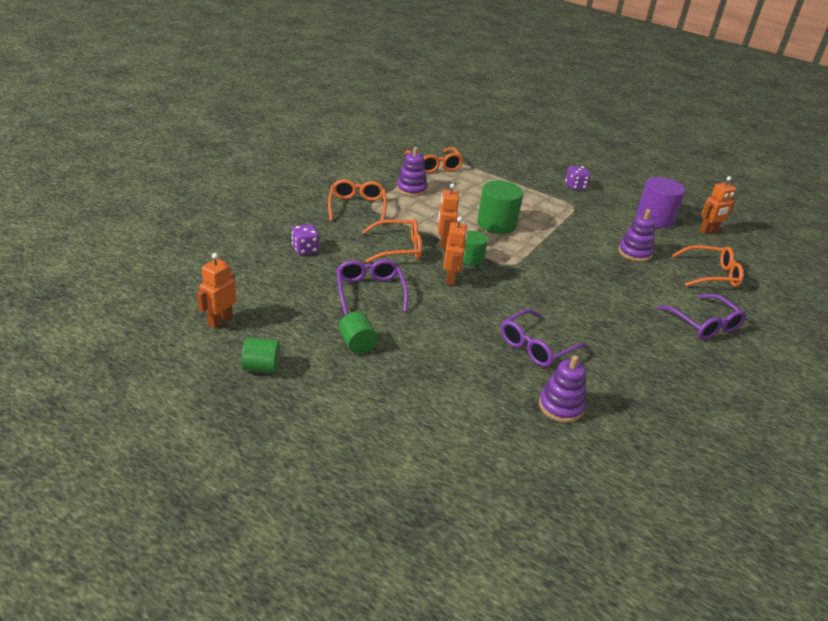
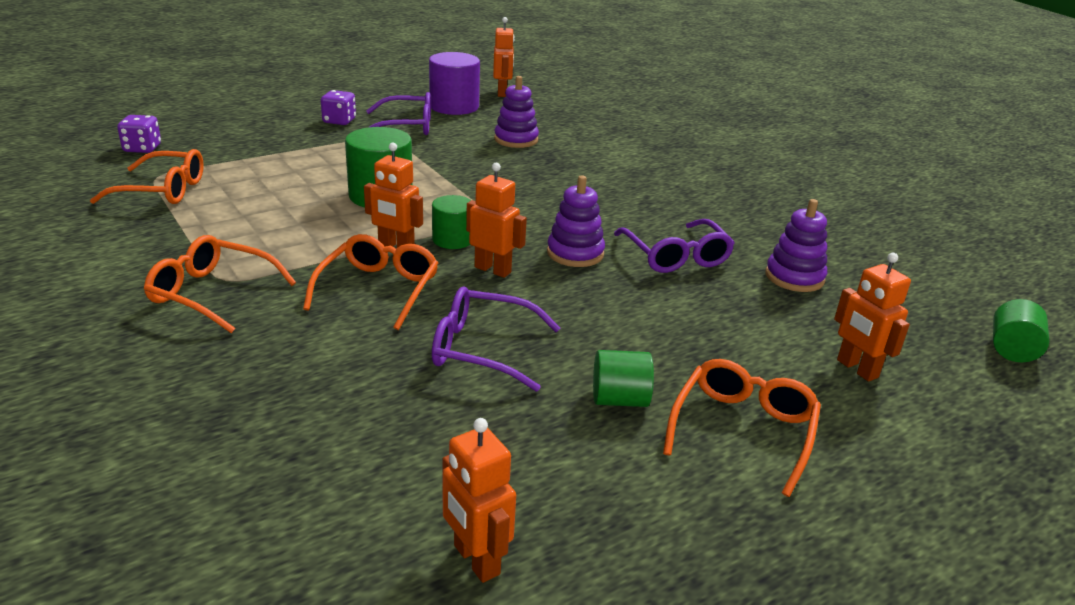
camera: 65 degrees left, 5 degrees down
(261, 367) = (648, 529): green cylinder -> green cylinder (1012, 349)
(305, 249) = (301, 386): purple dice -> purple dice (142, 148)
(411, 189) = (212, 229): purple stacking toy -> purple stacking toy (575, 253)
(459, 442) = (856, 369): none -> orange robot
(704, 324) = (668, 153): purple glasses -> purple glasses (406, 126)
(711, 274) = (583, 120): orange glasses -> orange glasses (742, 431)

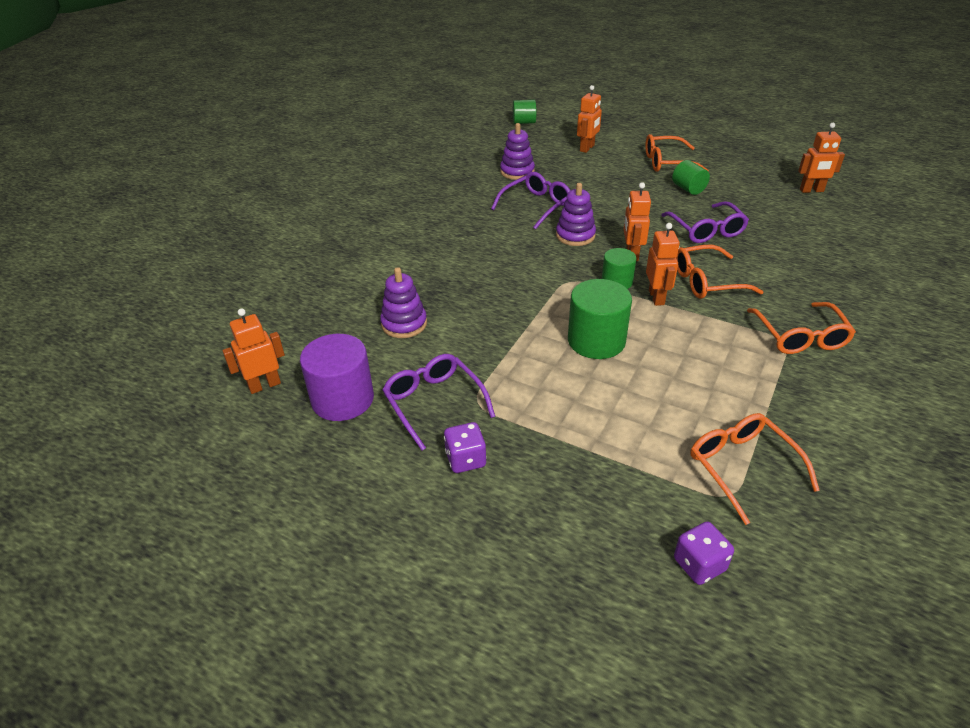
camera: 115 degrees left, 10 degrees up
(476, 560) = (811, 190): orange robot -> orange robot turned 60 degrees clockwise

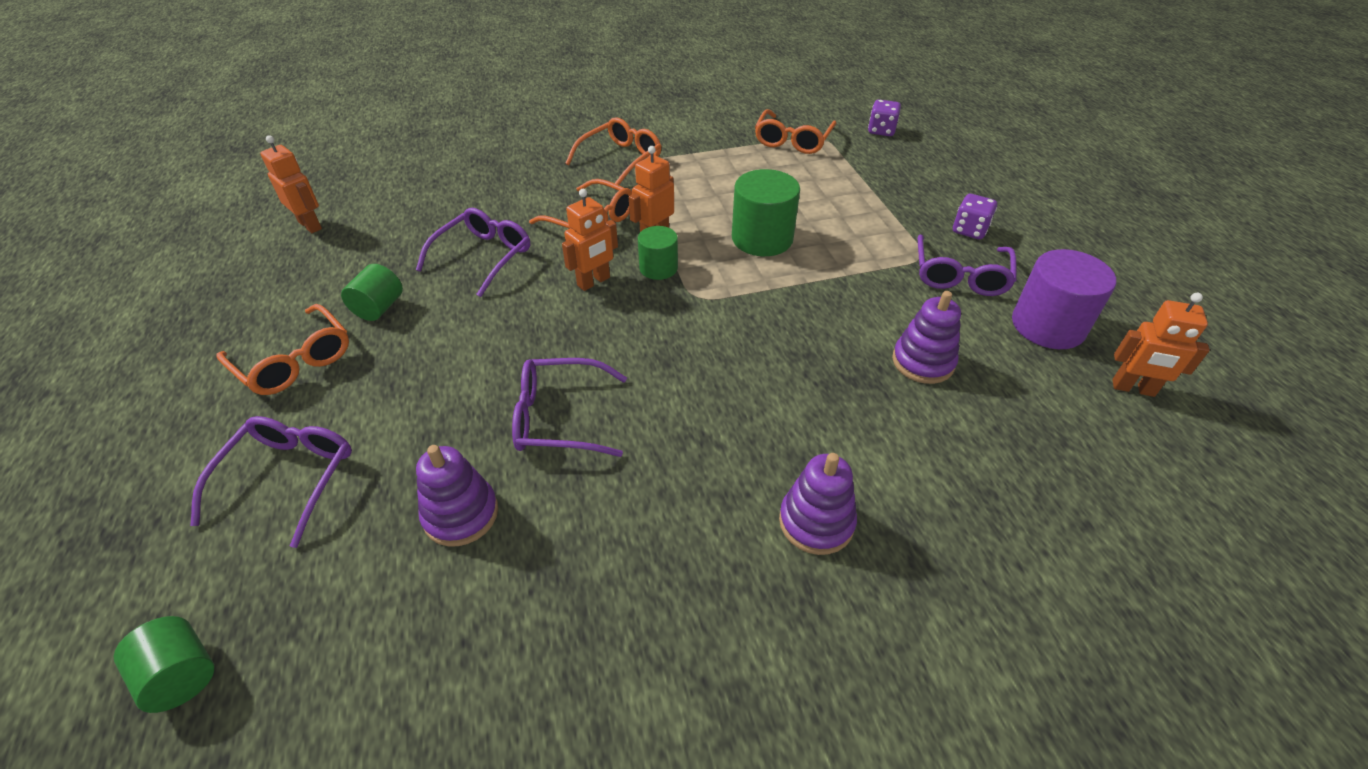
camera: 135 degrees left, 5 degrees up
(575, 235) = (600, 340): purple stacking toy -> purple stacking toy (816, 522)
(587, 148) = (288, 479): orange robot -> purple glasses

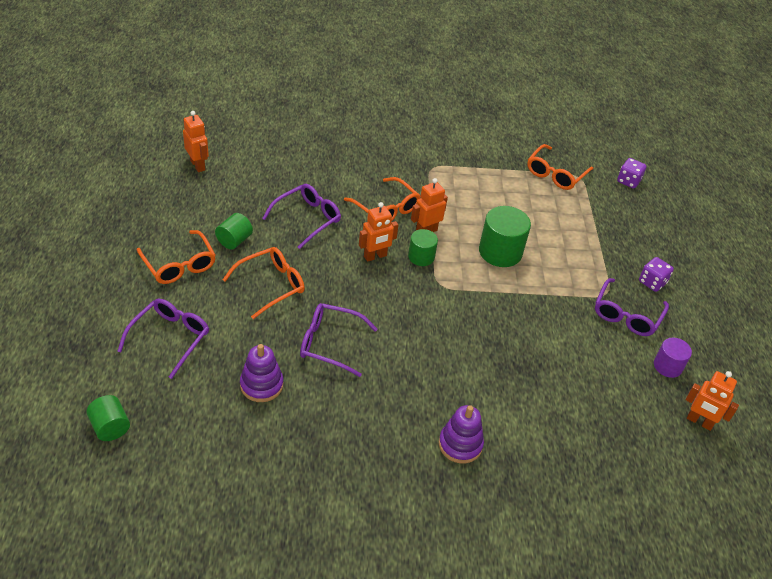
camera: 10 degrees right, 0 degrees up
(620, 159) = (421, 160): orange glasses -> orange glasses (270, 285)
(923, 362) = (570, 368): purple stacking toy -> none
(1048, 326) = (667, 366): purple cylinder -> purple cylinder, size x0.60

